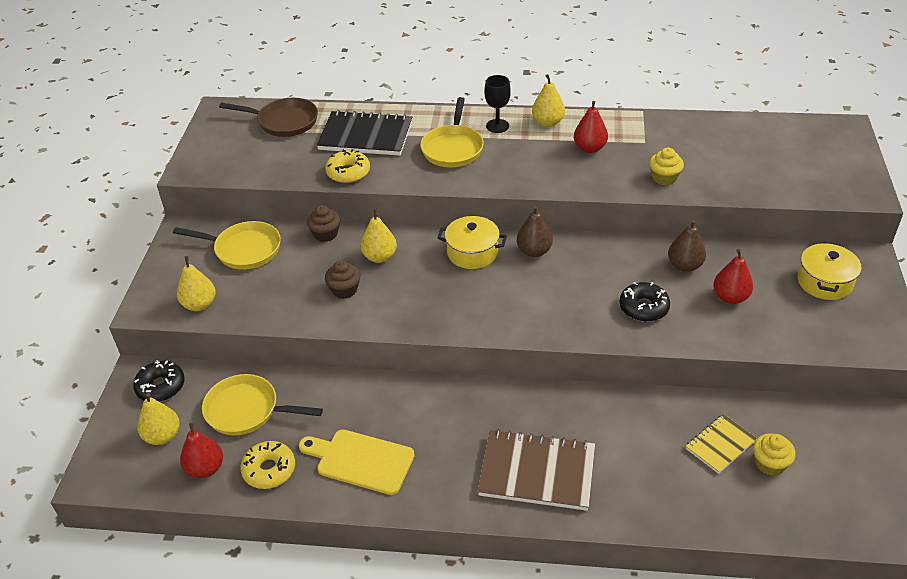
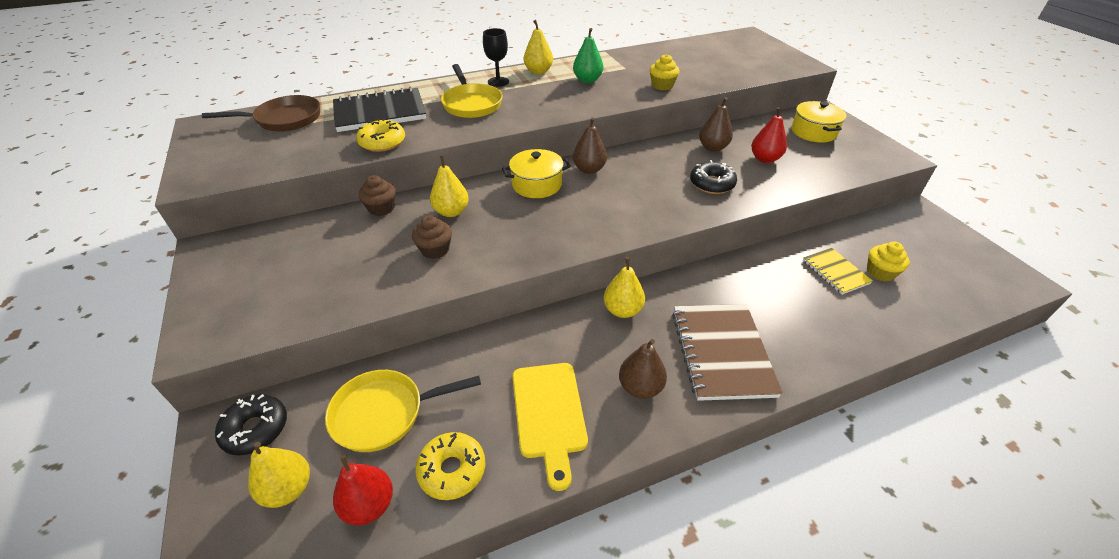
camera: 30 degrees left, 0 degrees up
(199, 304) = (270, 316): yellow pear -> yellow pear (622, 310)
(244, 249) = (296, 246): yellow pan -> none
(360, 461) = (549, 414): yellow cutting board -> yellow cutting board turned 90 degrees counterclockwise
(445, 471) = (640, 387): none -> brown pear
(537, 472) = (721, 352): brown notebook -> brown notebook turned 75 degrees counterclockwise
(589, 148) = (587, 80): red pear -> green pear
(720, 445) = (835, 272): yellow notebook -> yellow notebook turned 45 degrees counterclockwise

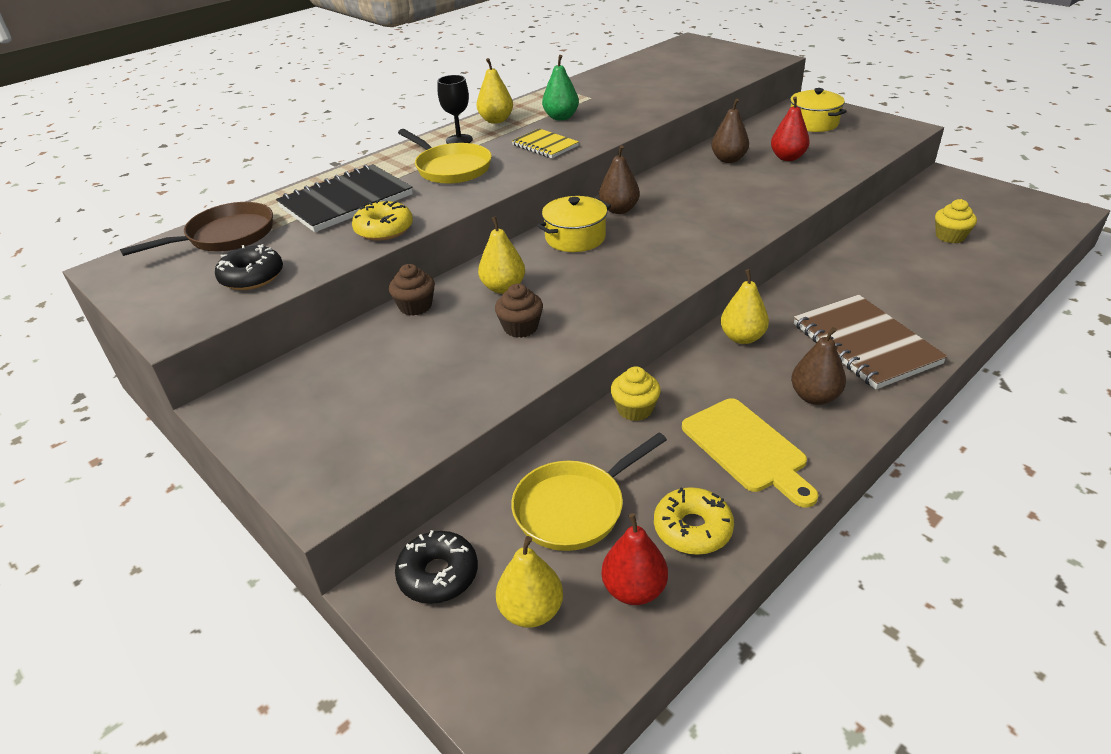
camera: 20 degrees left, 5 degrees down
(662, 86) = (647, 106): yellow cupcake -> yellow cupcake (635, 409)
(711, 184) = (756, 192): black donut -> black donut (252, 277)
(835, 272) = (911, 247): yellow notebook -> yellow notebook (545, 145)

